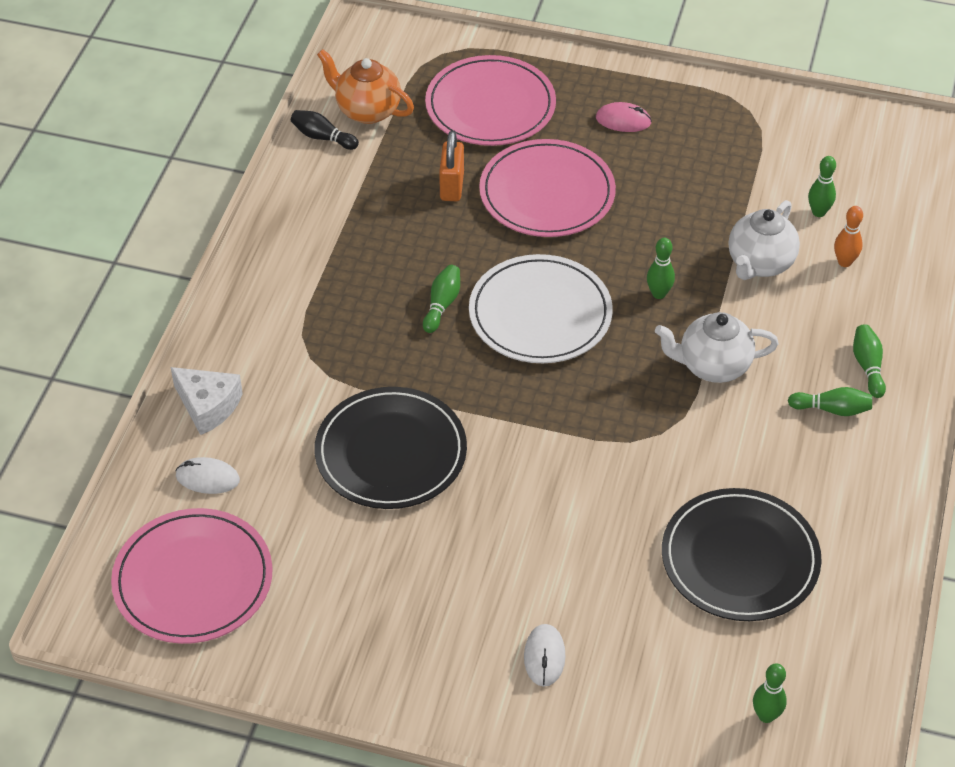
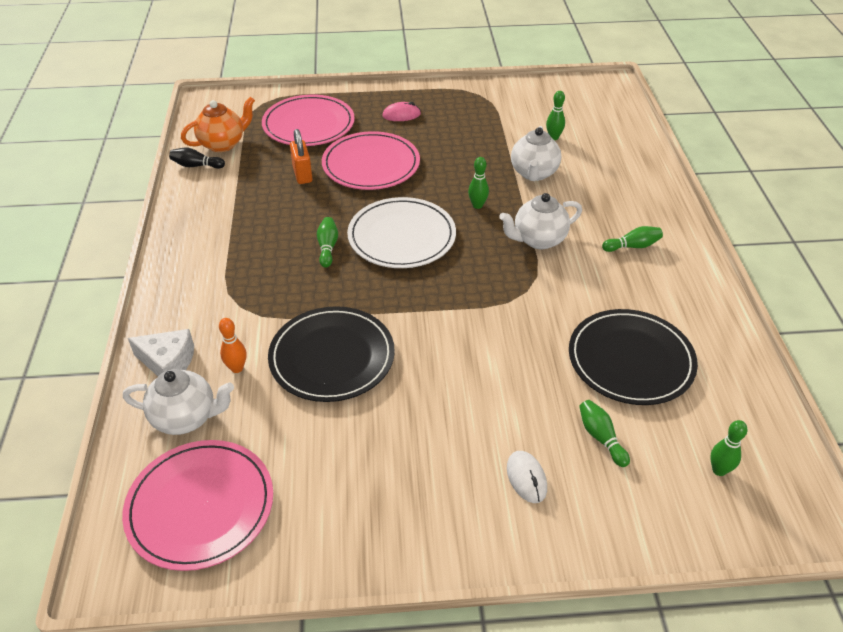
camera: 20 degrees left, 5 degrees down
(207, 478) = (186, 418): white mouse -> white teapot
(367, 110) = (223, 144): orange teapot -> orange teapot turned 135 degrees clockwise
(844, 262) = (586, 160): orange bowling pin -> orange bowling pin (237, 368)
(868, 366) = (639, 215): green bowling pin -> green bowling pin (601, 437)

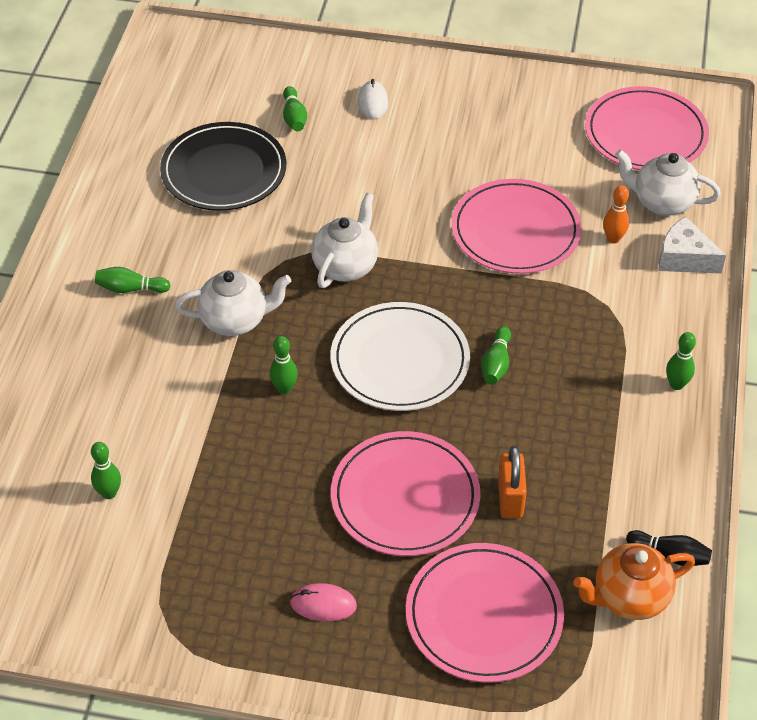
camera: 165 degrees left, 5 degrees up
(332, 357) = (515, 231): black plate -> pink plate
(534, 173) = (180, 428): white teapot -> white teapot (346, 266)
(719, 470) = (214, 79): green bowling pin -> green bowling pin (676, 384)

